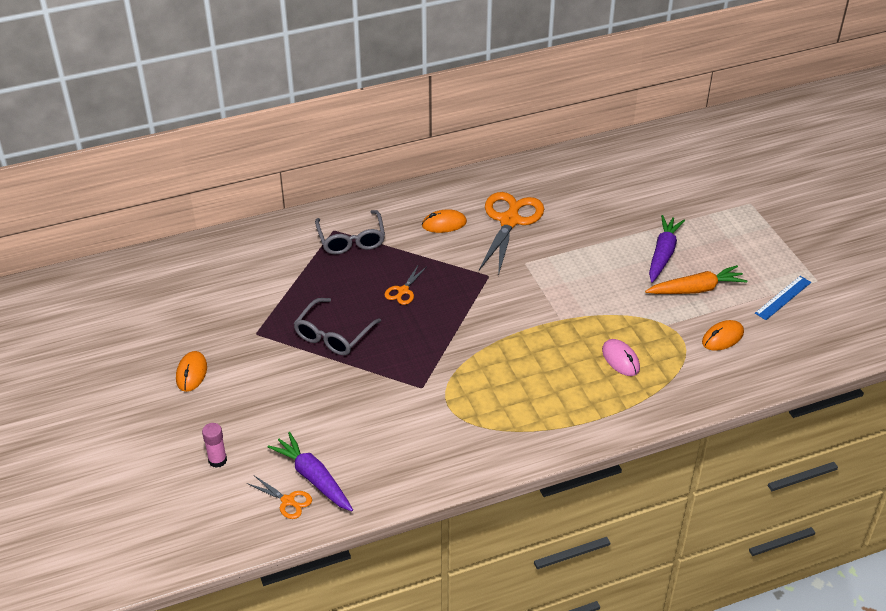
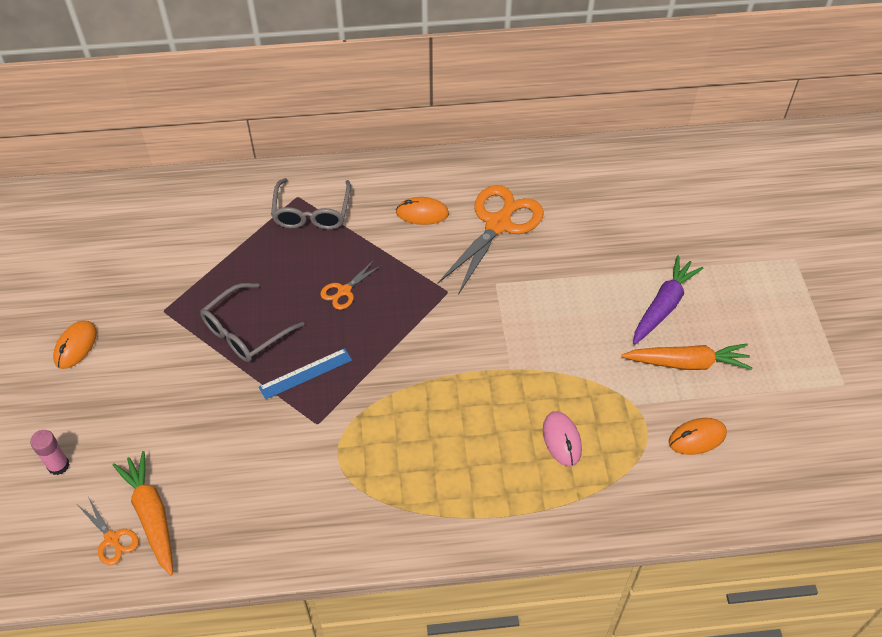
camera: 15 degrees right, 10 degrees up
(313, 478) = (152, 515): purple carrot -> orange carrot
(783, 298) = (792, 398): blue ruler -> blue ruler (305, 373)

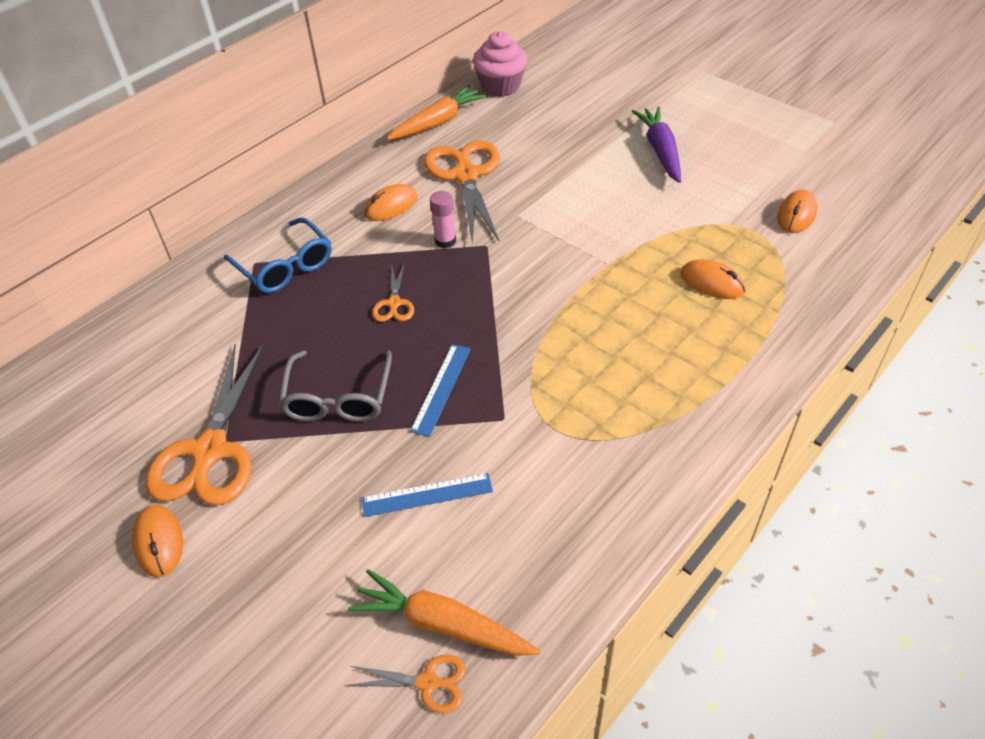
camera: 40 degrees left, 5 degrees down
(58, 465) = (277, 667): pink glue stick -> pink glue stick (445, 241)
(149, 311) = (210, 452): none -> orange scissors
(224, 434) = (427, 495): none -> blue ruler
(312, 213) = (285, 267): grey glasses -> blue glasses
(562, 440) = (712, 283): pink mouse -> orange mouse
(613, 162) = (500, 86): none -> pink cupcake
(687, 363) = (725, 174): orange carrot -> orange carrot (438, 122)

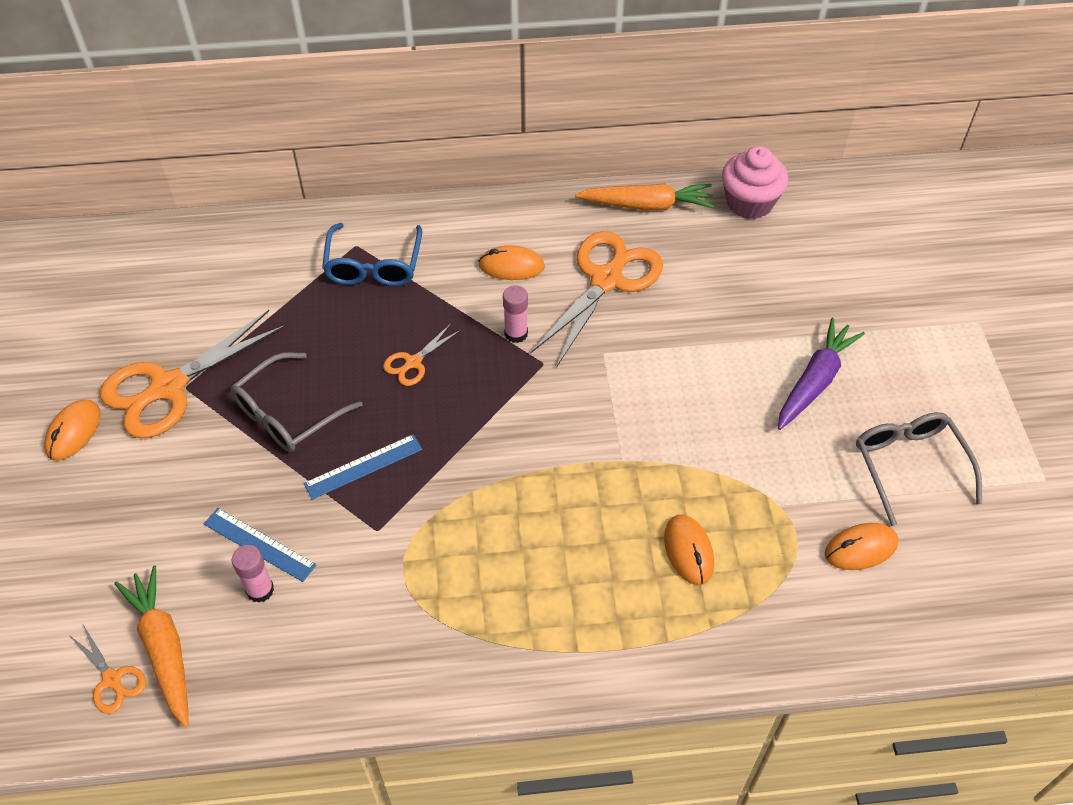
camera: 40 degrees right, 5 degrees up
(467, 523) = (260, 590): none -> pink glue stick
(763, 158) = (909, 465): none -> grey glasses

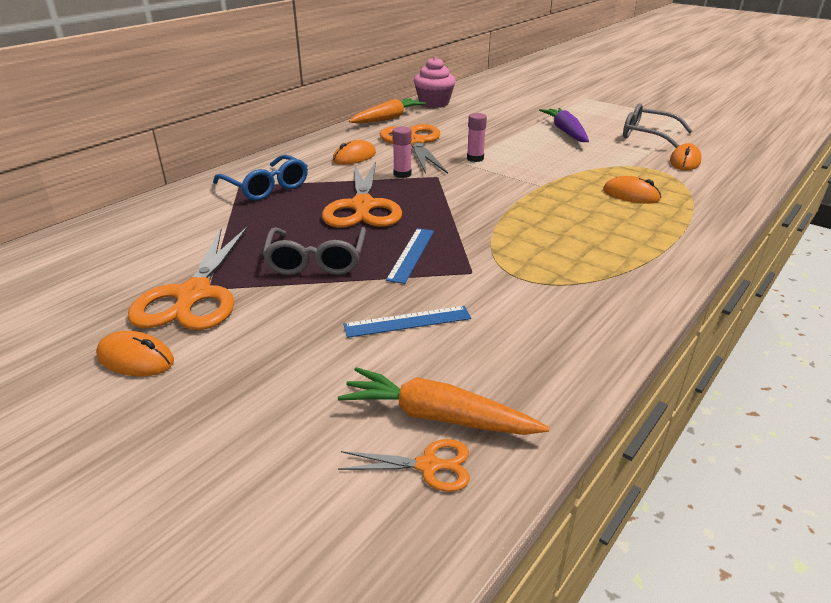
camera: 45 degrees left, 20 degrees down
(73, 432) = (136, 359): orange mouse -> orange mouse turned 45 degrees counterclockwise
(260, 590) = (450, 340): pink glue stick -> pink glue stick (475, 158)
(413, 363) = (362, 207): orange scissors -> orange scissors, size x2.13

